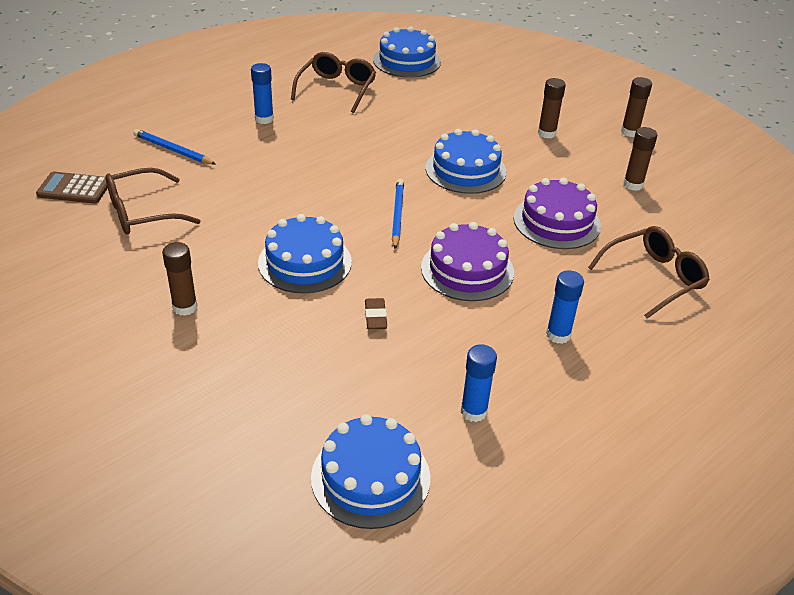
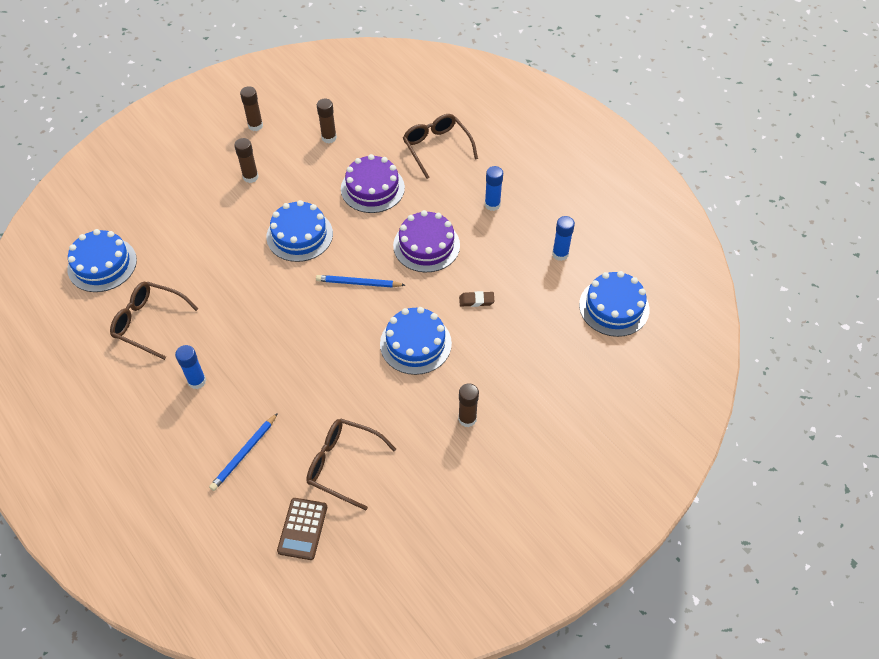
camera: 85 degrees left, 15 degrees up
(143, 212) = (344, 465): brown glasses -> brown glasses turned 135 degrees clockwise

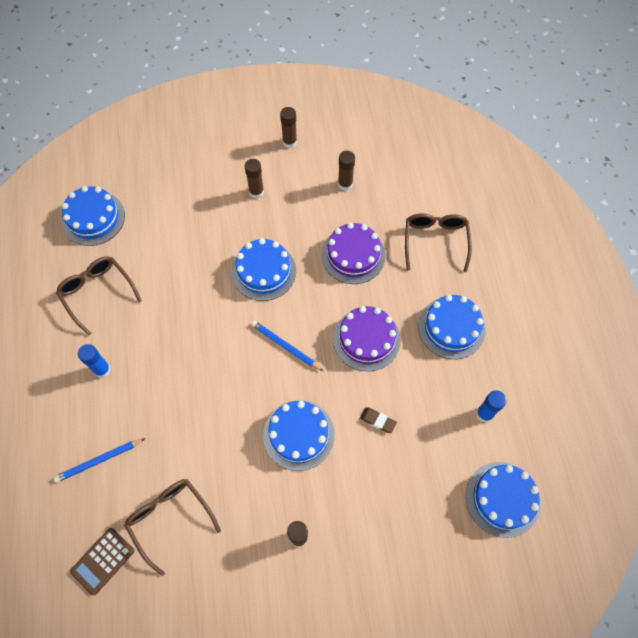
camera: 30 degrees right, 10 degrees up
(492, 205) = (451, 327): blue glue stick -> blue cake

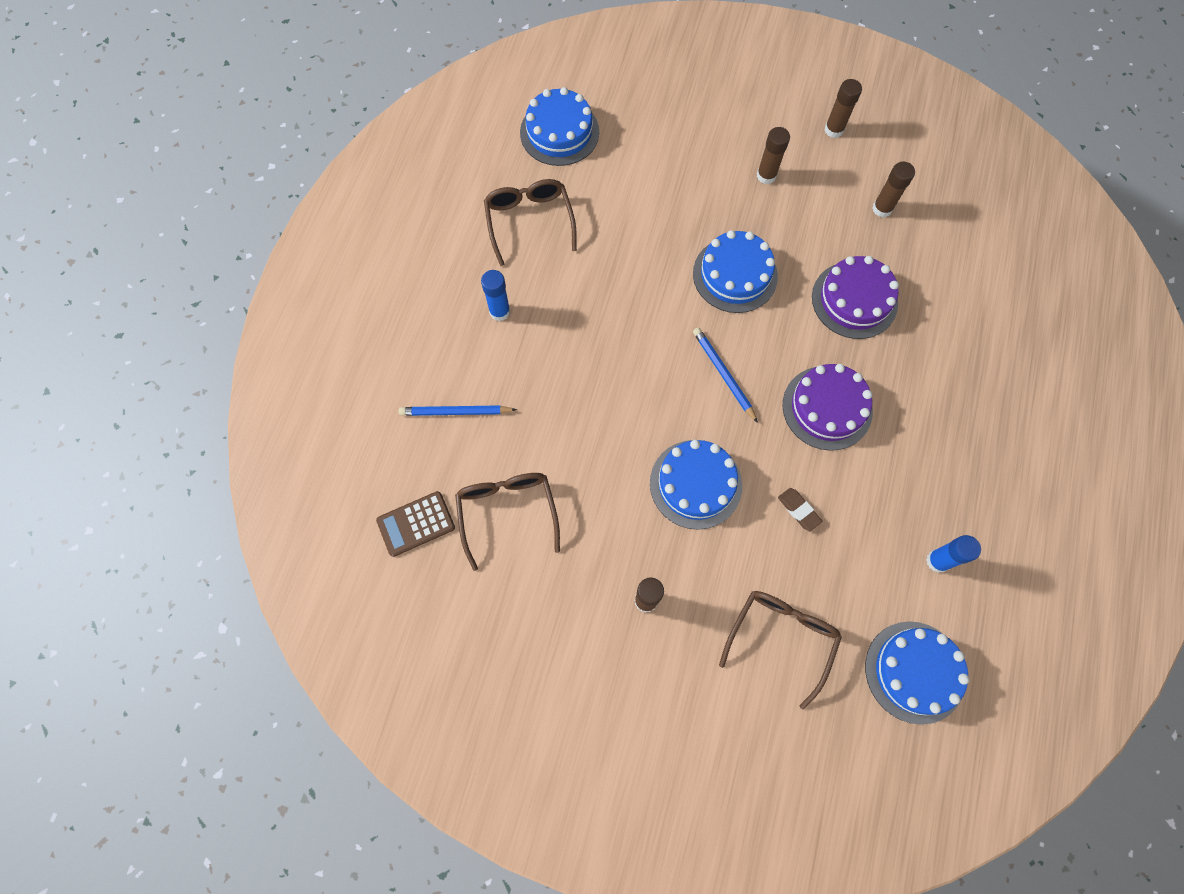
camera: 25 degrees right, 5 degrees up
(435, 242) = (968, 325): brown glasses -> brown glasses (781, 639)
(451, 327) = (941, 439): blue cake -> none

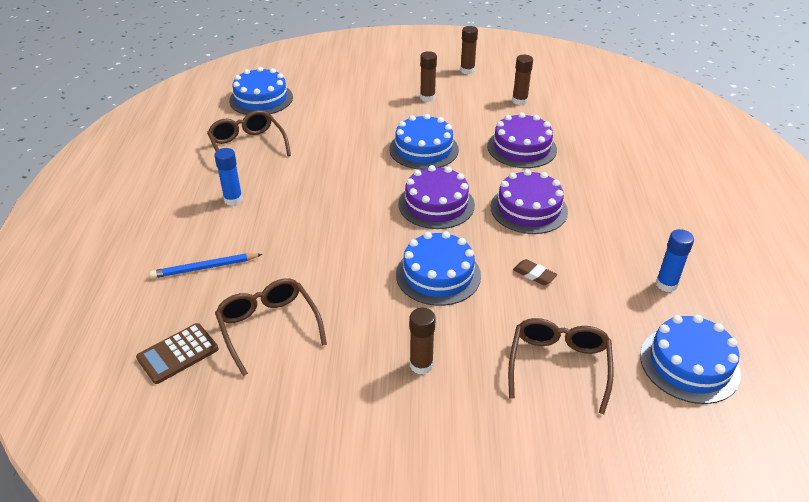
camera: 15 degrees left, 30 degrees down
(723, 374) = (436, 204): blue pencil -> purple cake

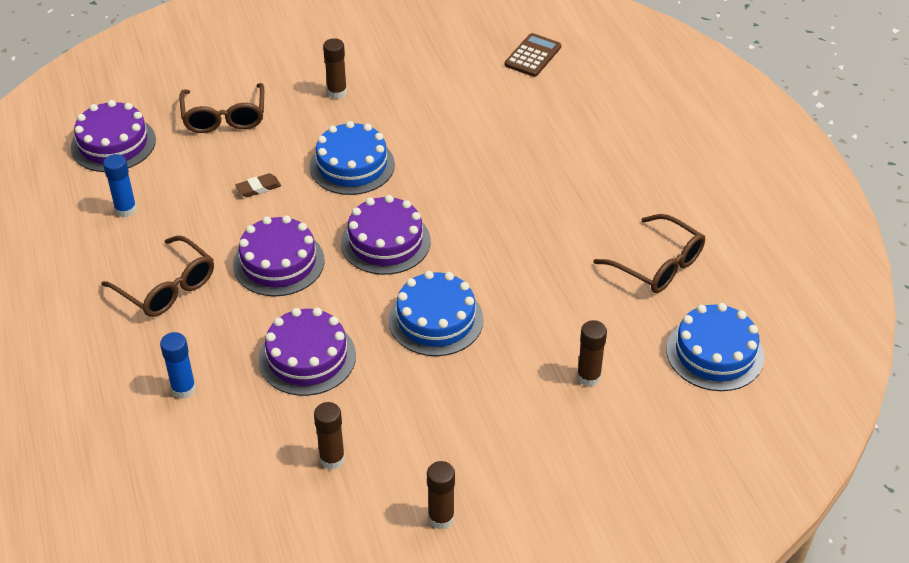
camera: 160 degrees right, 5 degrees up
(205, 268) = (572, 119): blue pencil -> none
(233, 199) = (609, 191): blue glue stick -> blue glue stick (183, 389)
(269, 328) = (476, 88): brown glasses -> brown glasses (166, 287)
(427, 98) = (476, 426): brown glue stick -> brown glue stick (588, 377)
(534, 275) = (258, 188): brown eraser -> brown eraser turned 45 degrees counterclockwise
(689, 364) = (113, 144): blue cake -> purple cake

